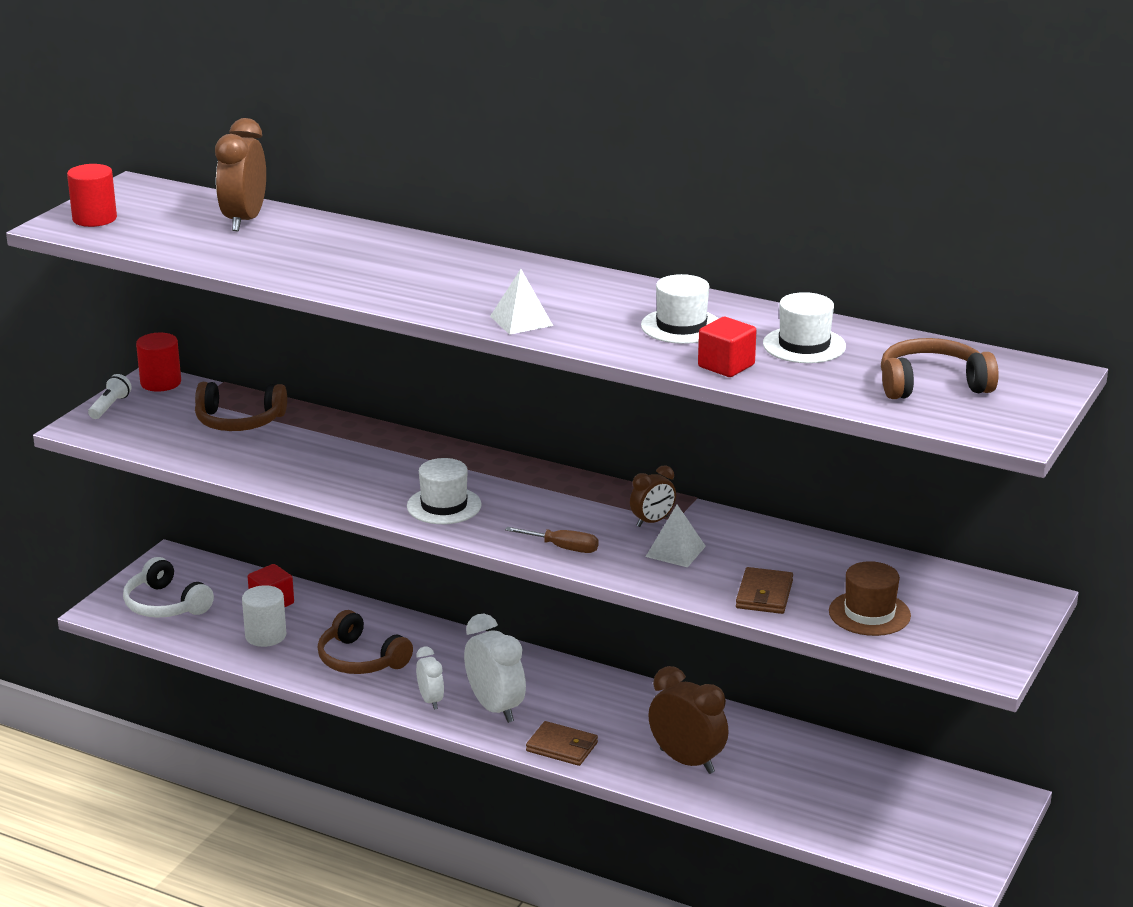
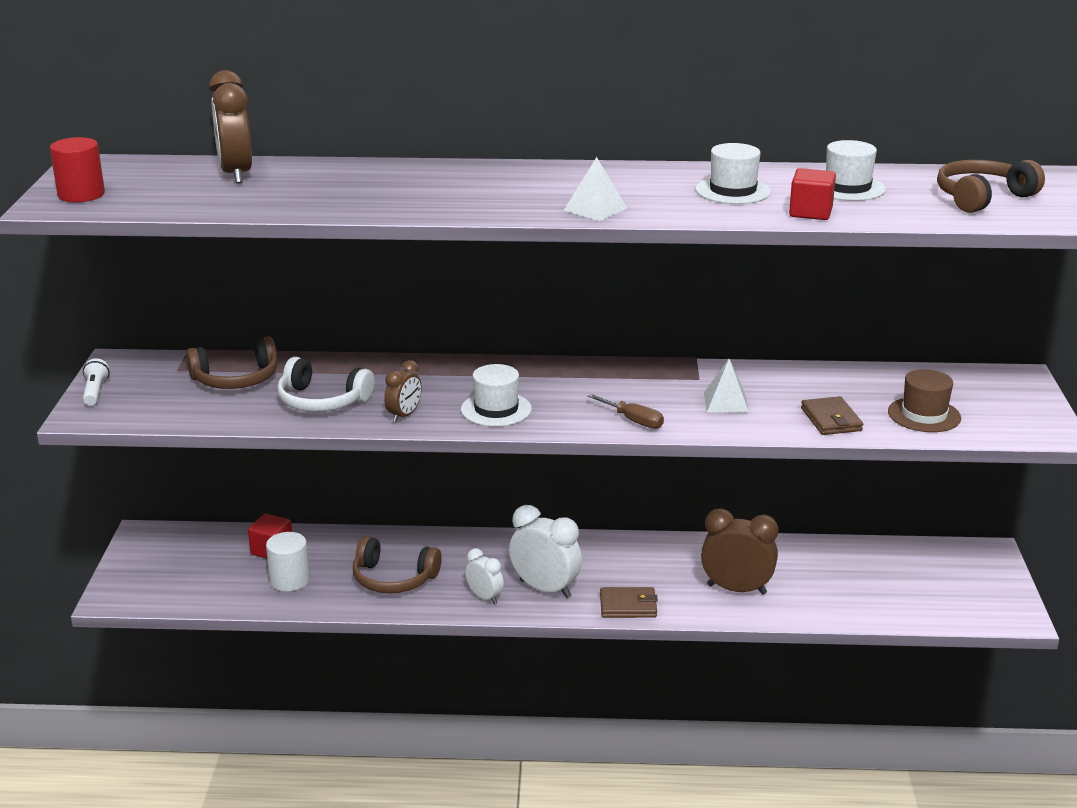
camera: 25 degrees left, 0 degrees up
(161, 383) = (127, 362): red cylinder -> none
(165, 605) = (171, 577): white headphones -> white headphones (321, 401)
(563, 548) = (633, 420): brown screwdriver -> brown screwdriver turned 45 degrees clockwise
(652, 521) = (682, 383): brown clock -> brown clock (404, 415)

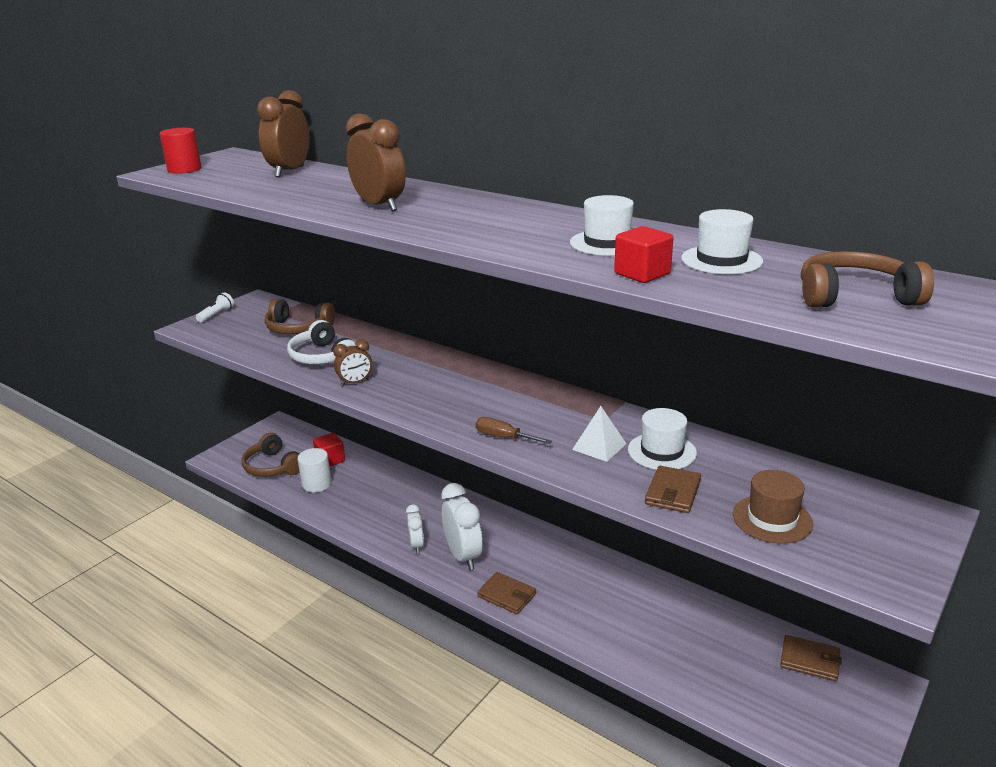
camera: 35 degrees right, 0 degrees up
(393, 579) = (376, 507): brown headphones -> brown headphones (272, 467)
(496, 409) = (419, 397): white hat -> white hat (662, 451)
(595, 209) = (465, 235): white pyramid -> none
(633, 420) = (504, 437): brown screwdriver -> brown screwdriver turned 135 degrees clockwise
(736, 589) = (606, 618): brown clock -> brown clock (379, 206)
(924, 557) = (810, 660): none -> brown wallet

